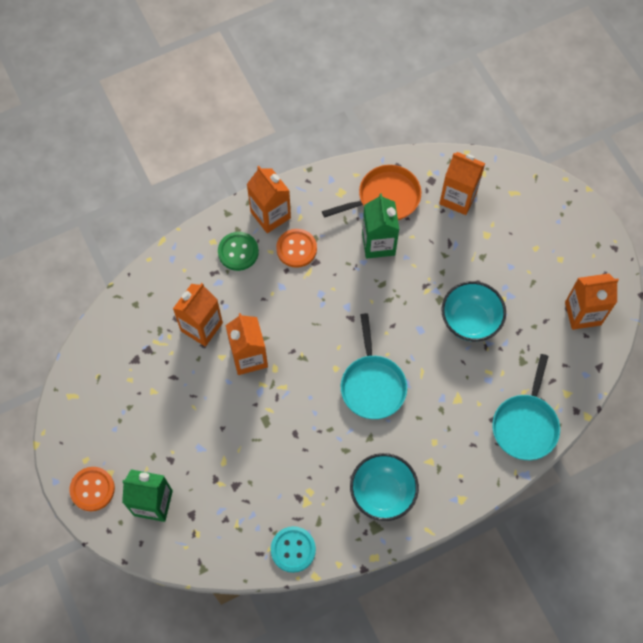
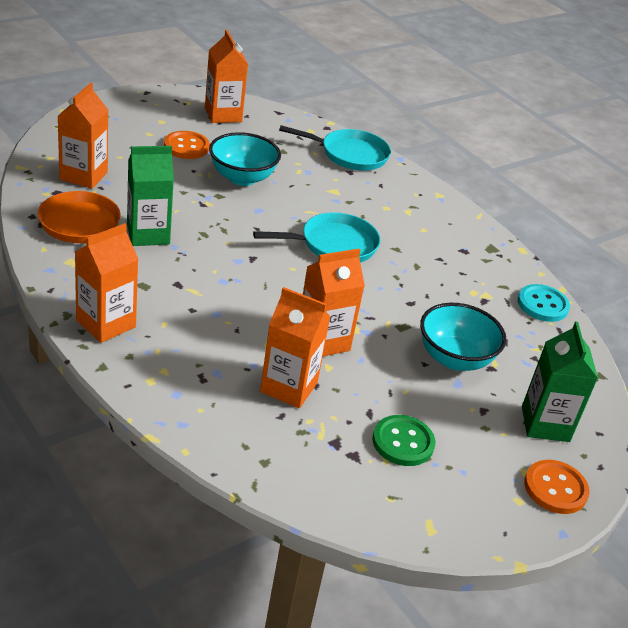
camera: 105 degrees left, 30 degrees down
(238, 252) = (167, 354): green button -> green button (403, 442)
(296, 249) = (159, 300): orange button -> orange button (186, 147)
(382, 493) = (453, 242): turquoise bowl -> turquoise bowl (454, 358)

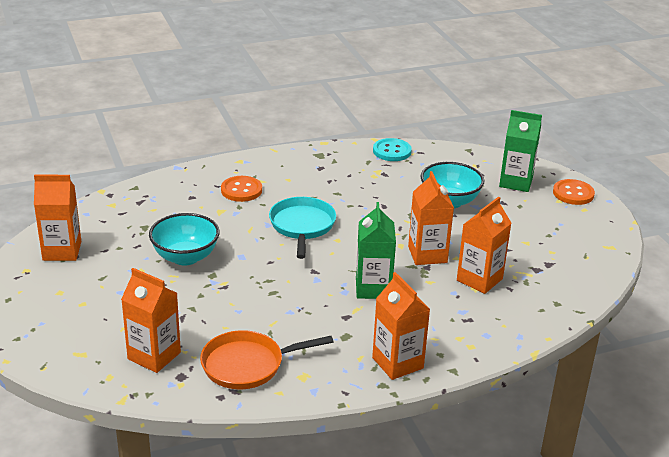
camera: 70 degrees left, 5 degrees down
(148, 234) = (268, 325): green carton -> green carton (373, 288)
(186, 147) = (118, 282): orange button -> orange button (241, 190)
(350, 154) = (162, 191): turquoise pan -> none
(403, 442) = (535, 241): green button -> none

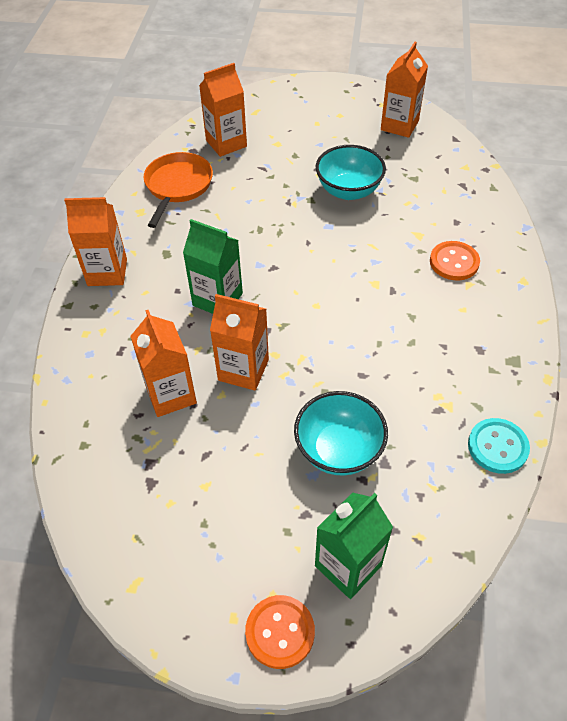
camera: 120 degrees right, 20 degrees up
(302, 226) = (357, 286): turquoise pan -> none

